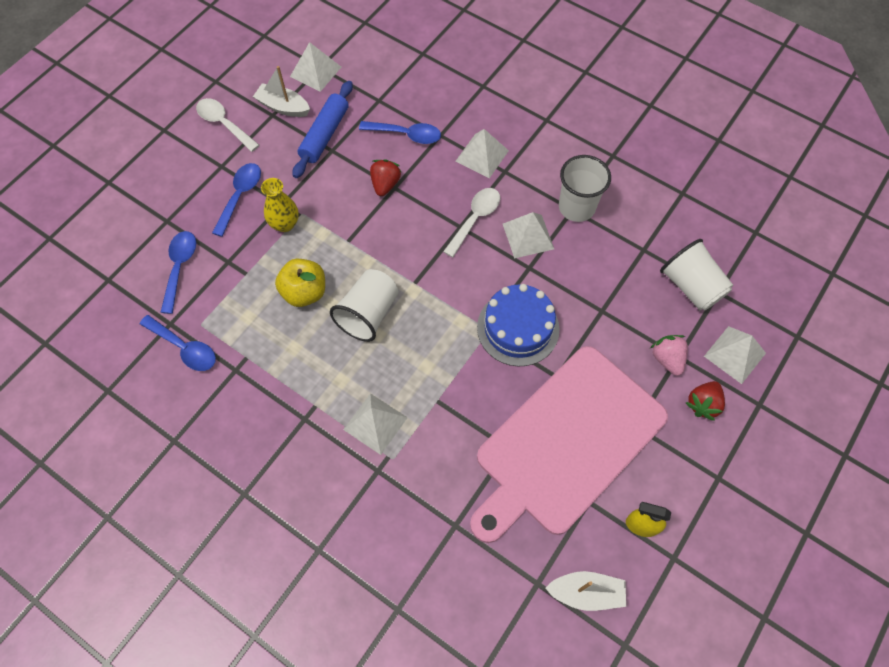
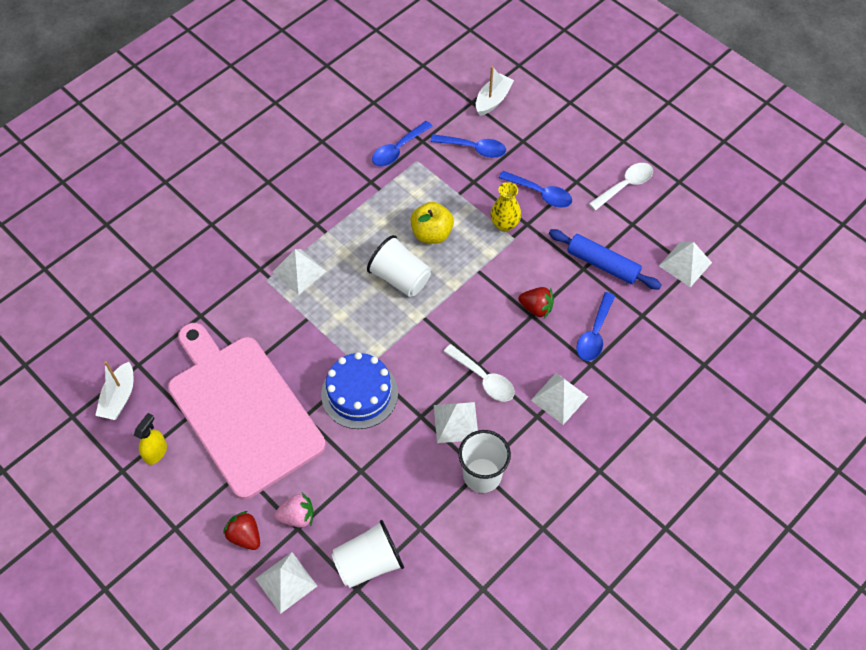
camera: 100 degrees right, 5 degrees down
(283, 107) = (641, 233): white boat -> white boat (493, 100)

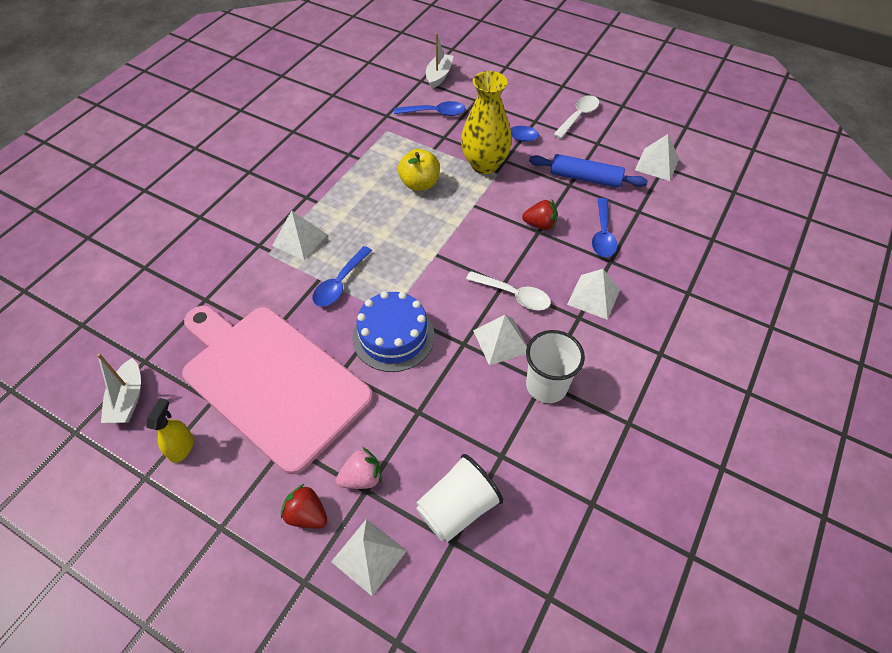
camera: 15 degrees left, 5 degrees down
(398, 149) = (366, 125): blue spoon -> blue spoon (340, 283)
(400, 278) = (402, 225): white cup -> none
(504, 224) = (484, 164): yellow vase -> yellow vase, size x1.70

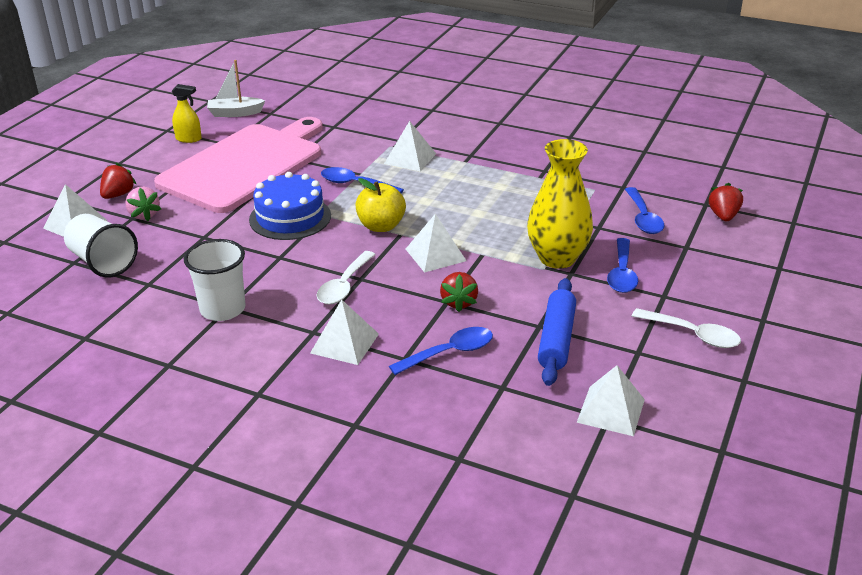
camera: 85 degrees right, 20 degrees down
(419, 184) = (508, 216): yellow apple -> yellow apple (381, 226)
(439, 76) = (723, 216): white boat -> red strawberry
(501, 341) = (281, 279): white pyramid -> white pyramid (435, 254)
(602, 235) = (449, 353): blue spoon -> blue spoon turned 150 degrees clockwise

